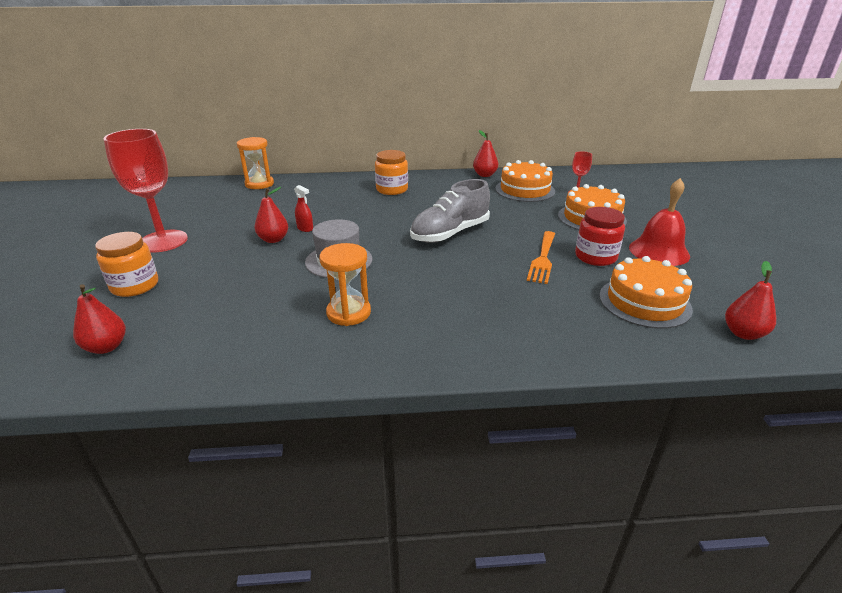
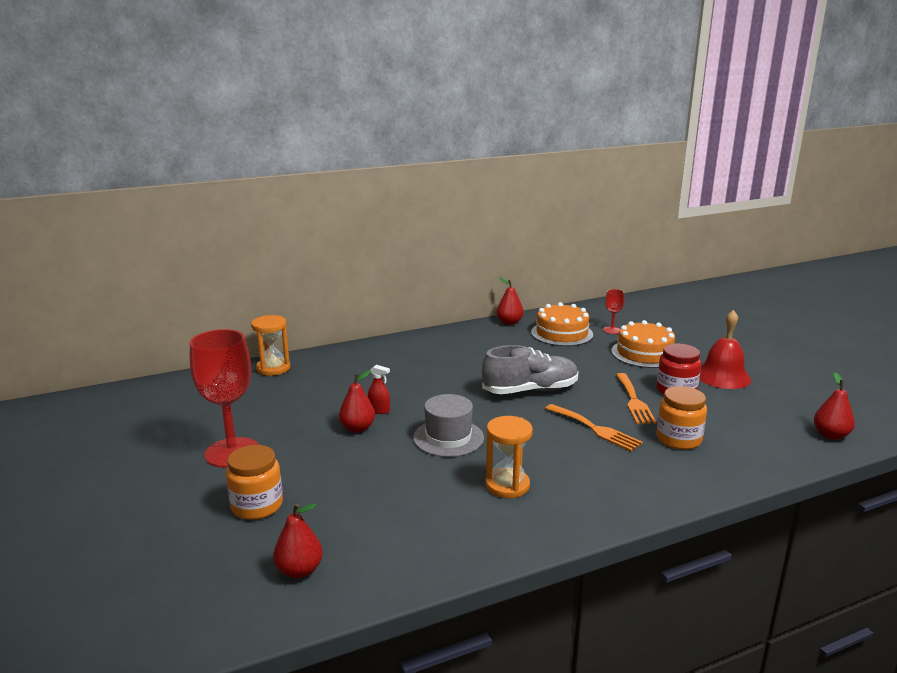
camera: 20 degrees left, 10 degrees down
(392, 189) = (429, 353): orange jar -> orange jar (678, 439)
(450, 233) = (530, 390): grey shoe -> grey shoe turned 135 degrees counterclockwise
(480, 278) = (595, 429): none -> orange fork
(644, 302) = (743, 424): orange cake -> none

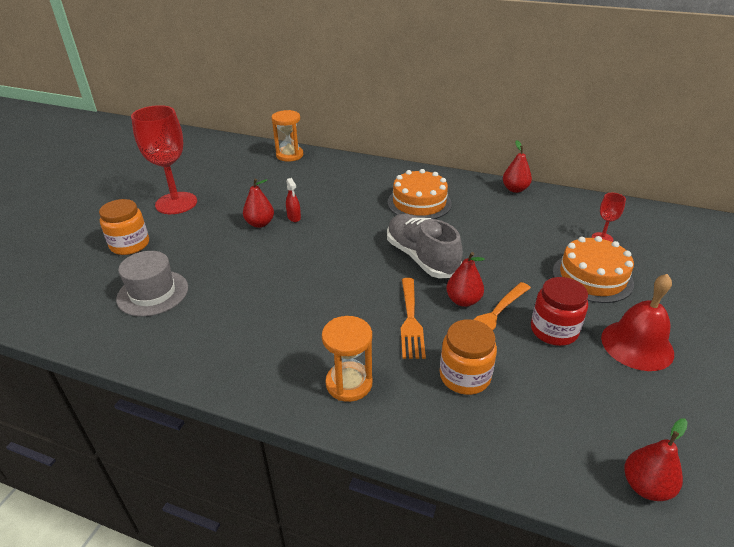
camera: 45 degrees right, 15 degrees up
(299, 570) = (78, 299): red pear -> red pear (463, 301)
(448, 438) = (297, 263): grey hat -> grey hat (153, 293)
(507, 485) = (266, 323): orange hourglass -> orange hourglass (349, 383)
(530, 390) = (421, 258): grey shoe -> grey shoe turned 150 degrees counterclockwise
(562, 333) = (544, 220): orange cake -> orange cake (419, 203)

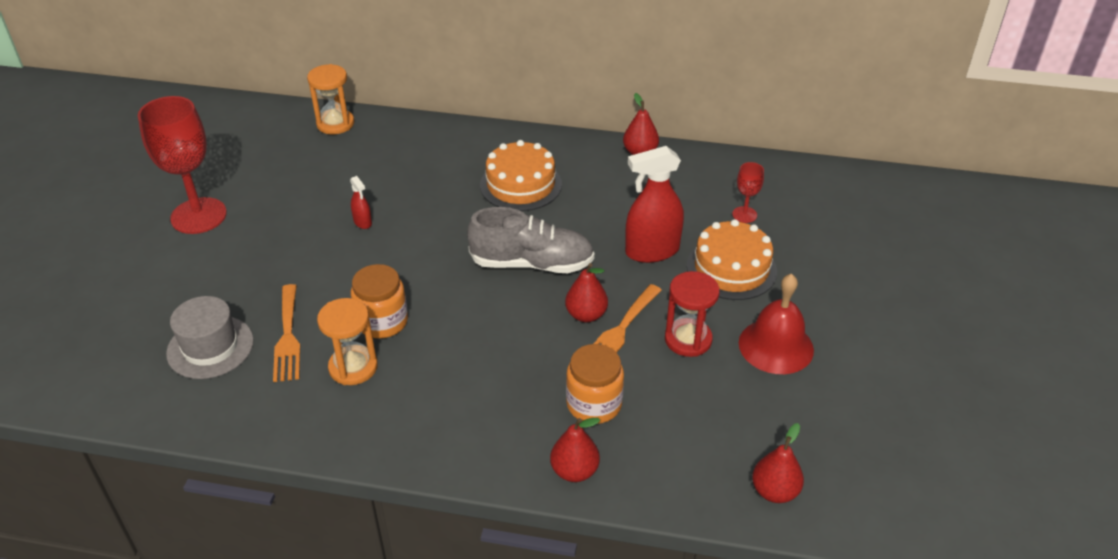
camera: 10 degrees left, 5 degrees up
(130, 245) = (157, 284): orange jar -> orange jar (382, 322)
(260, 224) = (320, 236): red pear -> red pear (574, 471)
(349, 383) = (469, 427): orange hourglass -> orange hourglass (353, 367)
(411, 321) = (528, 346): orange fork -> orange fork (288, 337)
(421, 258) = (532, 263): grey shoe -> grey shoe turned 135 degrees clockwise
(522, 258) = (652, 251): none -> red spray bottle
(554, 330) = (688, 339): red jar -> red hourglass

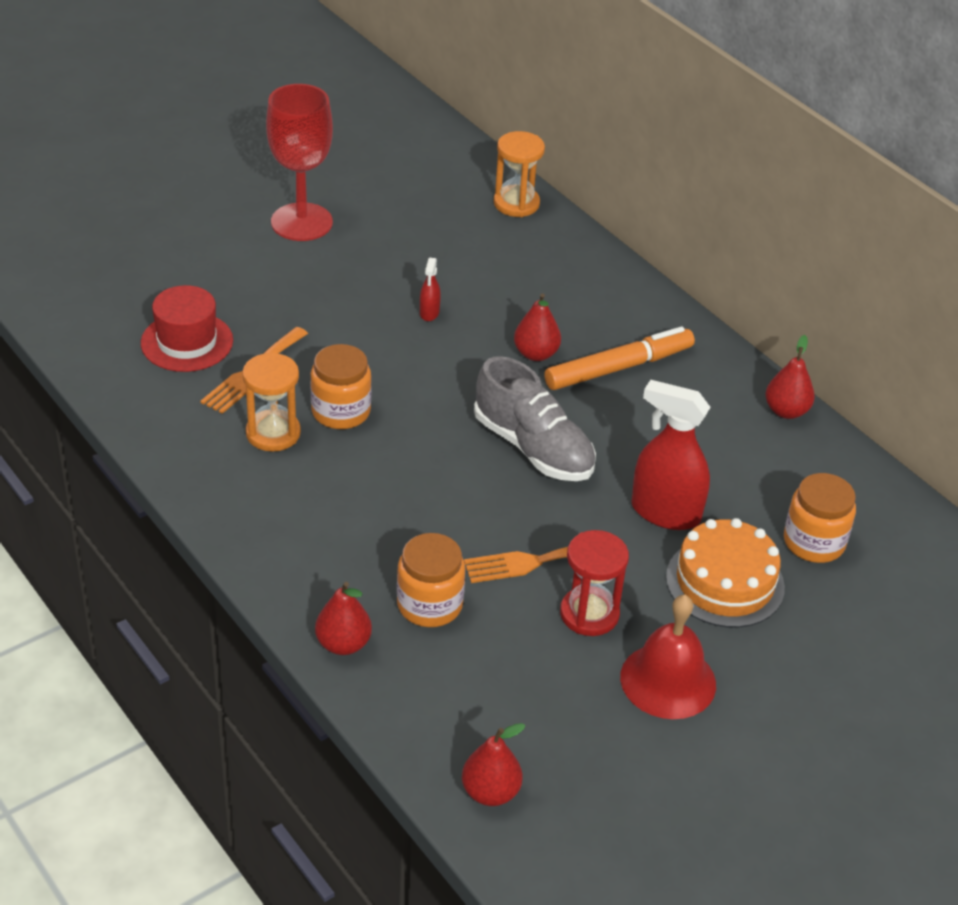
camera: 40 degrees right, 0 degrees up
(210, 347) = (187, 342): grey hat -> red hat
(520, 185) = (619, 368): orange cake -> orange marker
(586, 315) = (523, 526): red pear -> red pear (536, 354)
(744, 214) = (814, 542): red goblet -> orange jar

